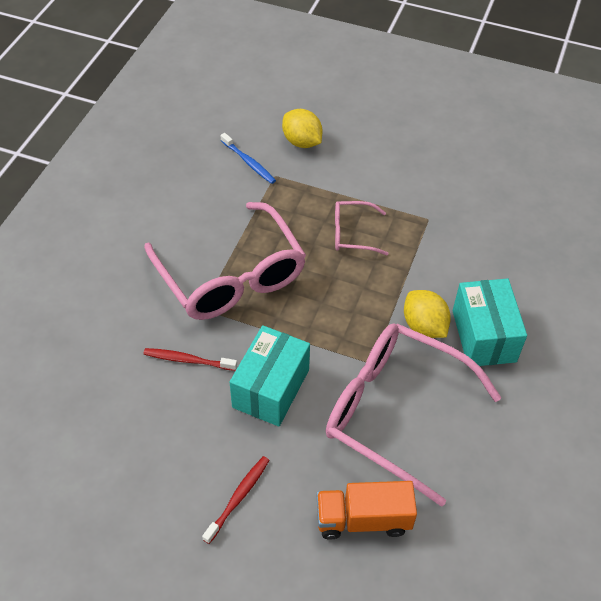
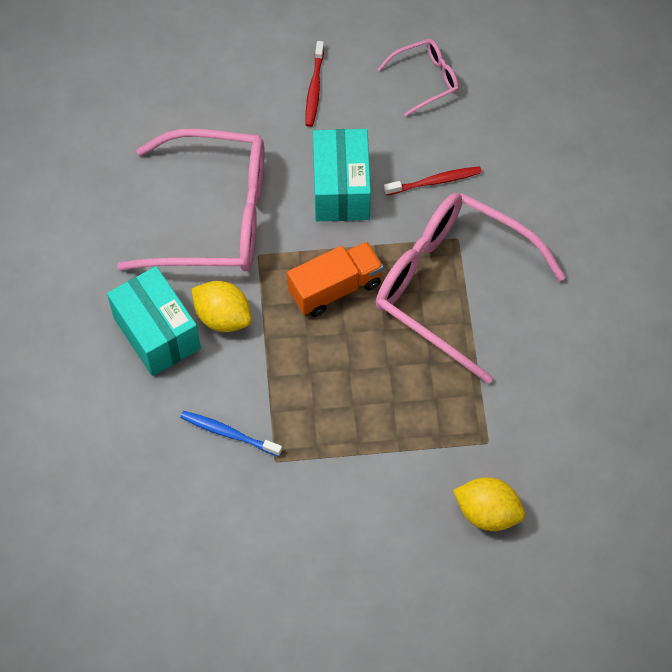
camera: 155 degrees right, 10 degrees up
(249, 162) = (531, 448): blue toothbrush -> blue toothbrush (228, 433)
(352, 233) = (353, 399): pink glasses -> pink glasses (425, 80)
(363, 519) = (201, 115): orange truck -> orange truck (335, 288)

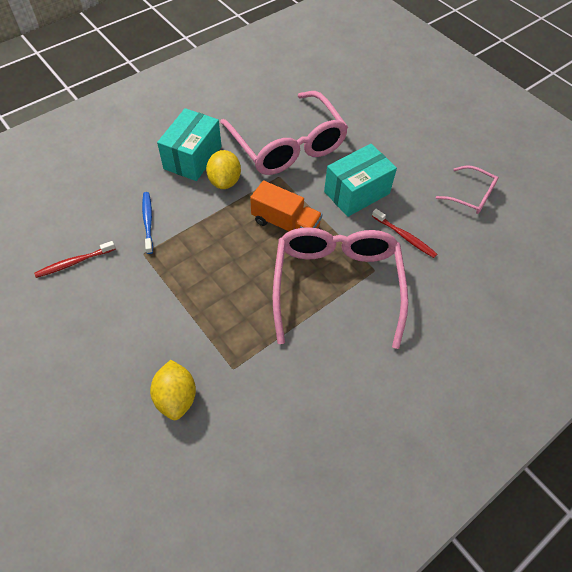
camera: 55 degrees right, 5 degrees down
(314, 89) = (411, 147): red toothbrush -> red toothbrush (74, 262)

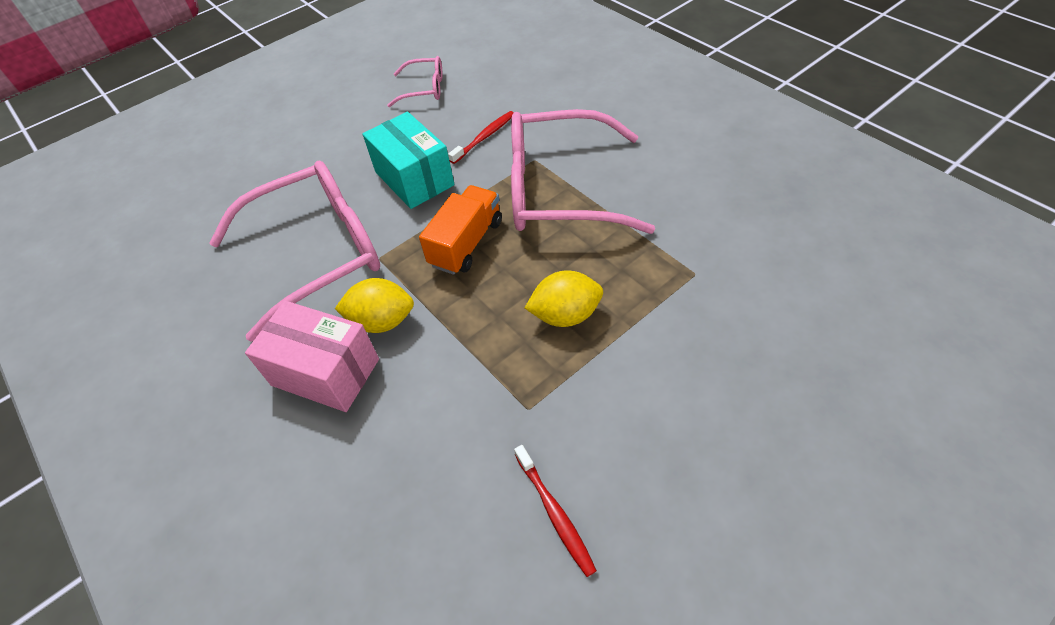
camera: 85 degrees left, 5 degrees down
(148, 221) = (463, 414): blue toothbrush -> none
(176, 397) = (751, 325): yellow lemon -> yellow lemon (565, 315)
(193, 157) = (325, 372): turquoise box -> pink box
(471, 196) = (424, 89): pink glasses -> pink glasses turned 60 degrees clockwise

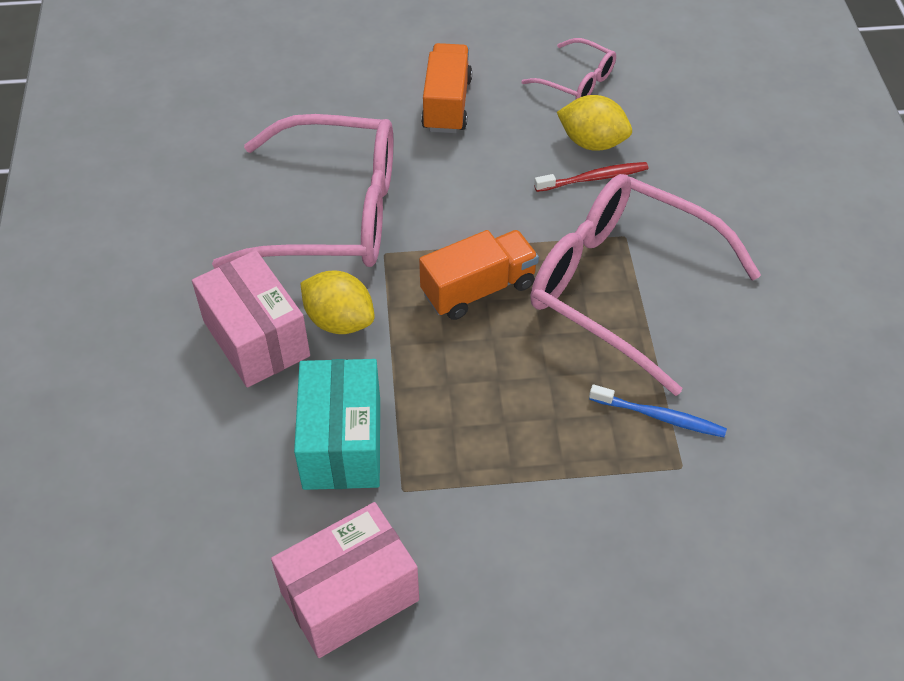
camera: 30 degrees right, 0 degrees up
(346, 144) = (447, 104): none -> orange truck
(414, 178) = (483, 185): turquoise box -> turquoise box (342, 443)
(555, 513) = (349, 596): red toothbrush -> pink box
(565, 315) = (512, 424): yellow lemon -> yellow lemon (592, 142)
(653, 252) = (659, 416): none -> blue toothbrush

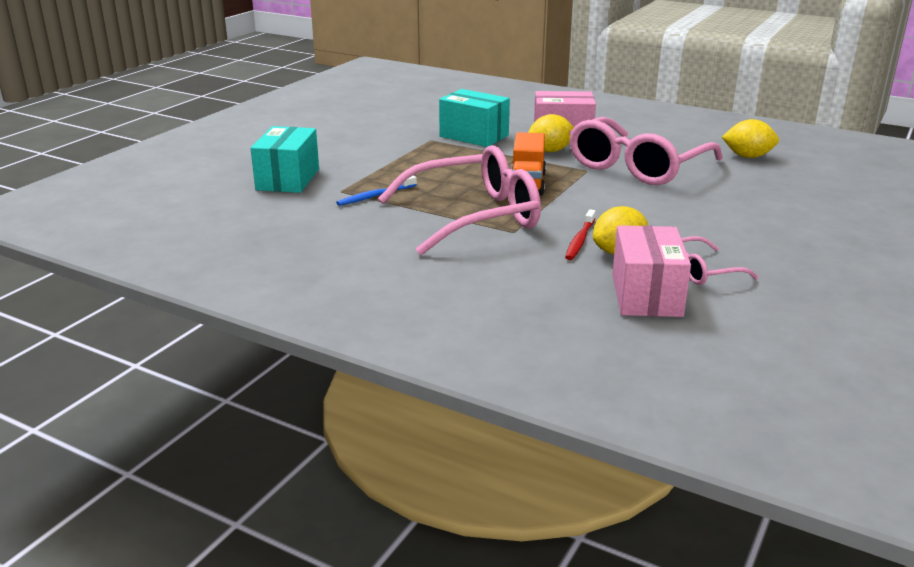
camera: 125 degrees right, 25 degrees down
(214, 131) = (748, 156): none -> yellow lemon
(349, 596) = (398, 122): pink box -> pink box (646, 295)
(447, 104) = (714, 220): orange truck -> none
(709, 562) = (288, 179): none -> turquoise box

